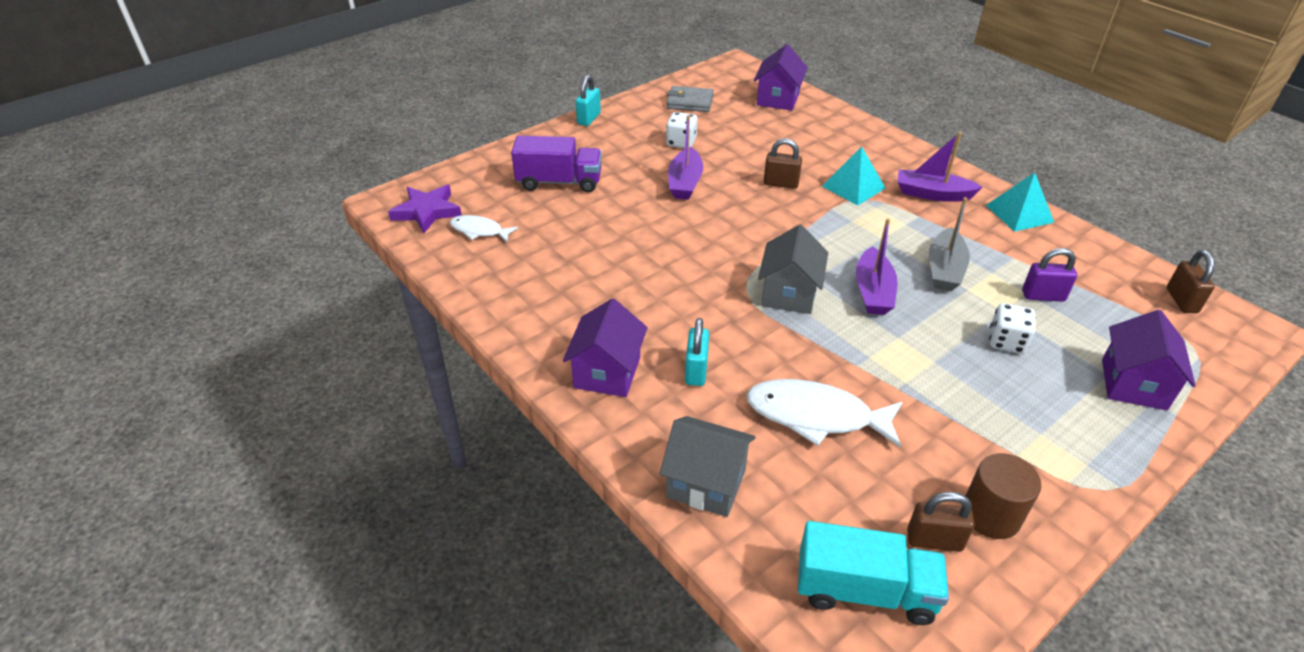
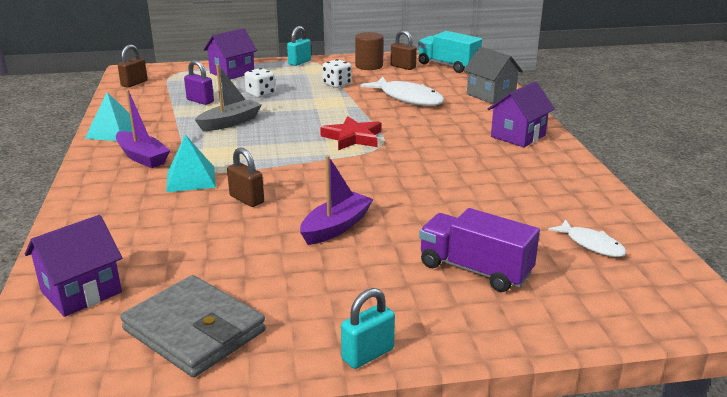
camera: 150 degrees left, 15 degrees down
(427, 211) = (654, 283): purple star -> none
(681, 142) = (284, 272): white dice -> white dice (337, 84)
(690, 102) = (194, 331): grey wallet -> grey wallet, size x1.57
(696, 370) = (458, 124): turquoise padlock -> turquoise padlock (299, 62)
(789, 293) = (353, 138): grey house -> red star
(873, 291) = (296, 125): purple boat -> none

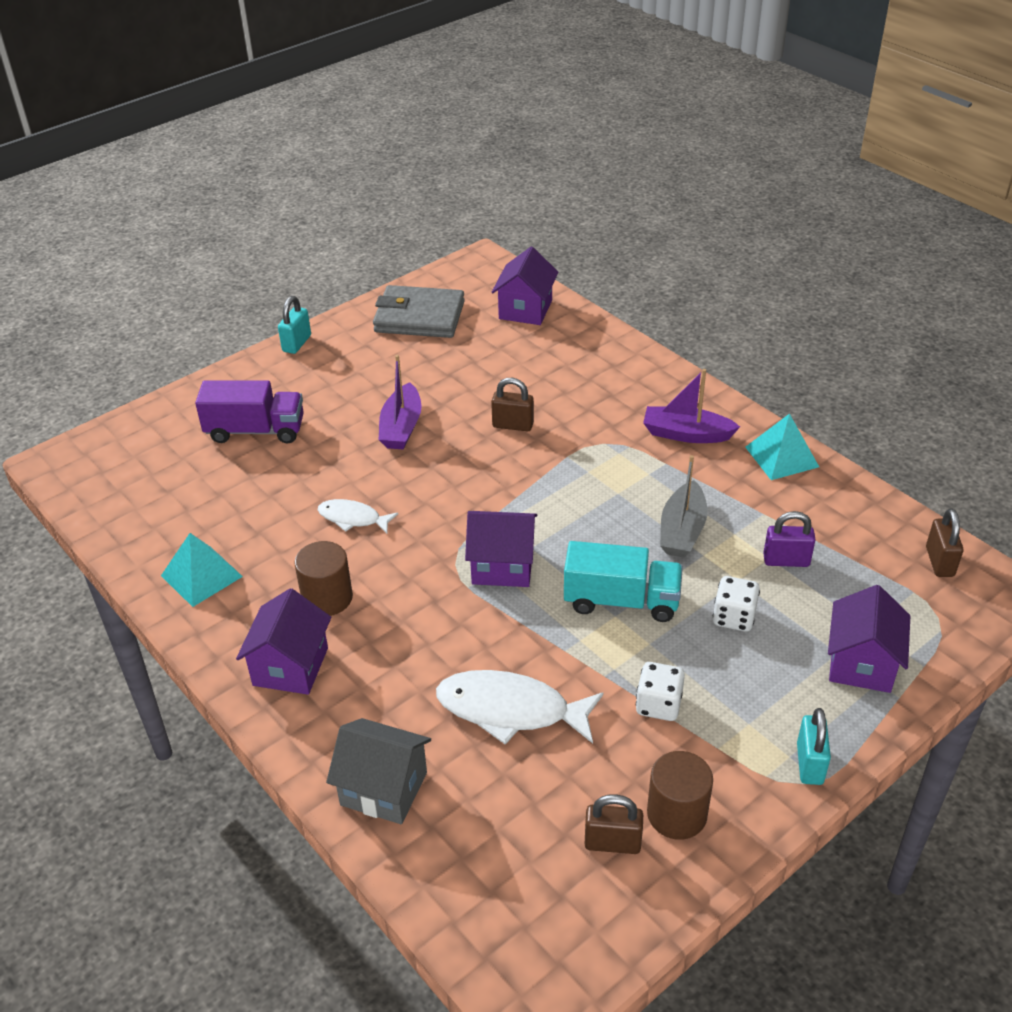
camera: 150 degrees right, 15 degrees up
(191, 179) = (596, 427): turquoise pyramid -> turquoise pyramid (202, 576)
(353, 138) = (502, 566): red star -> purple house
(448, 66) = (532, 897): turquoise truck -> turquoise truck (621, 601)
(477, 154) = (327, 598): none -> brown cylinder
(591, 244) = (160, 497): white fish -> white fish (353, 518)

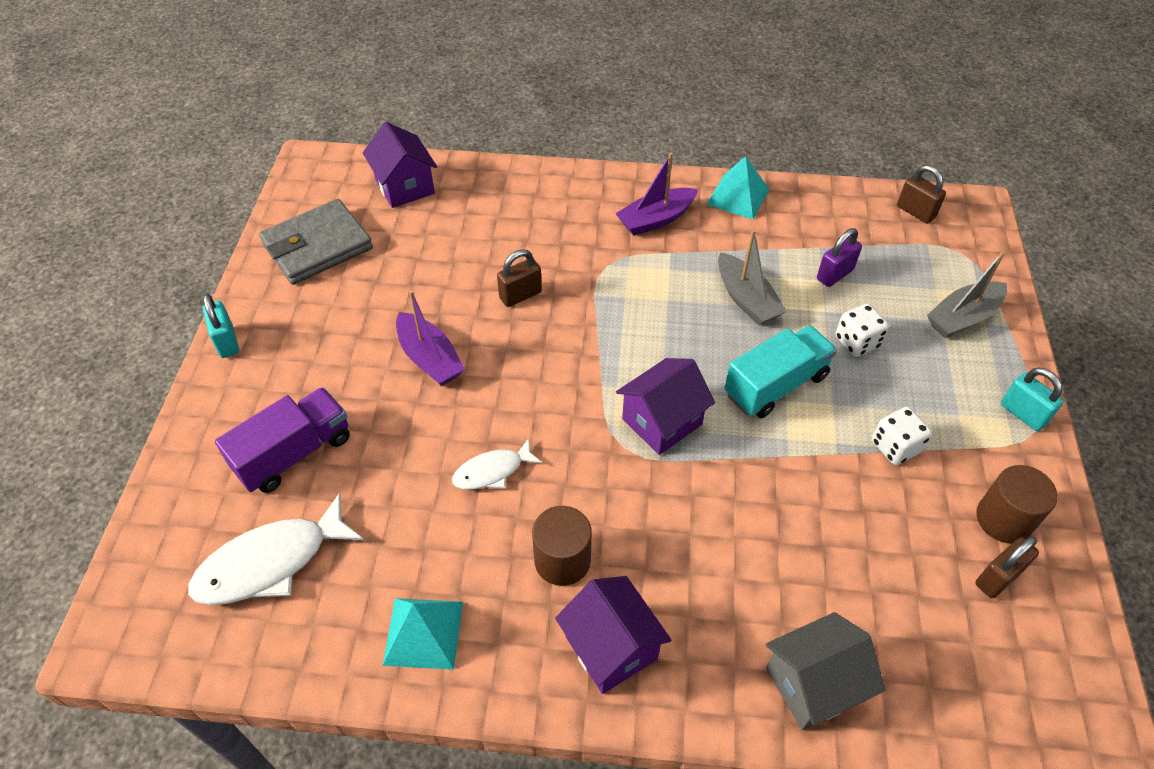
camera: 45 degrees left, 10 degrees up
(511, 710) = (814, 535): white fish -> white fish (271, 562)
(861, 663) = (962, 318): purple house -> grey boat

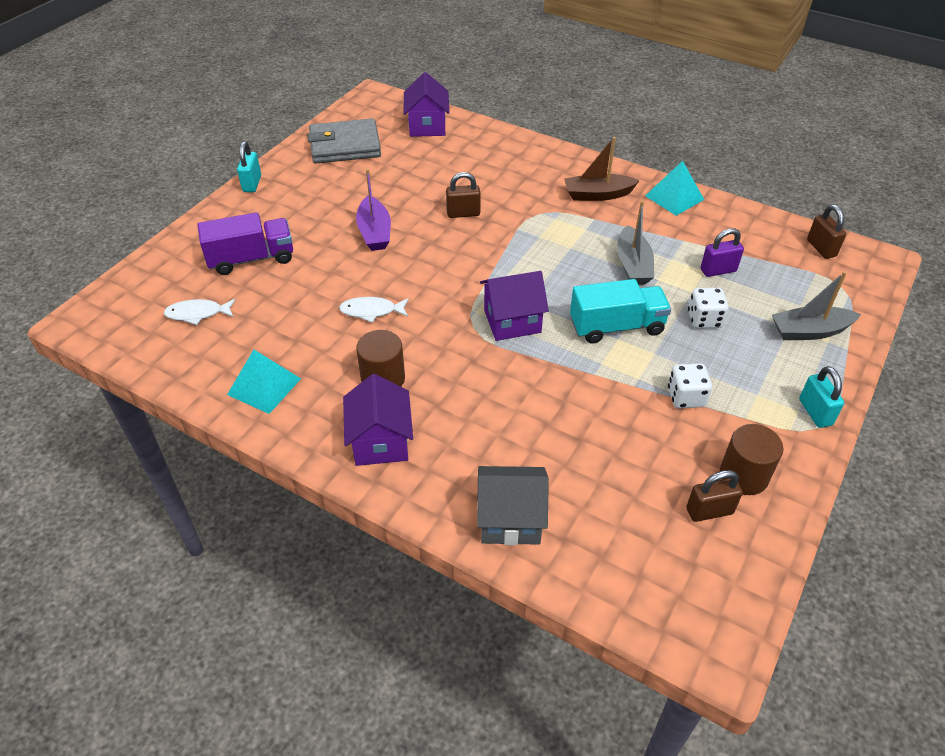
camera: 25 degrees right, 5 degrees down
(271, 562) = (198, 314): white fish -> white fish, size x0.57
(656, 219) = (597, 195): purple boat -> brown boat

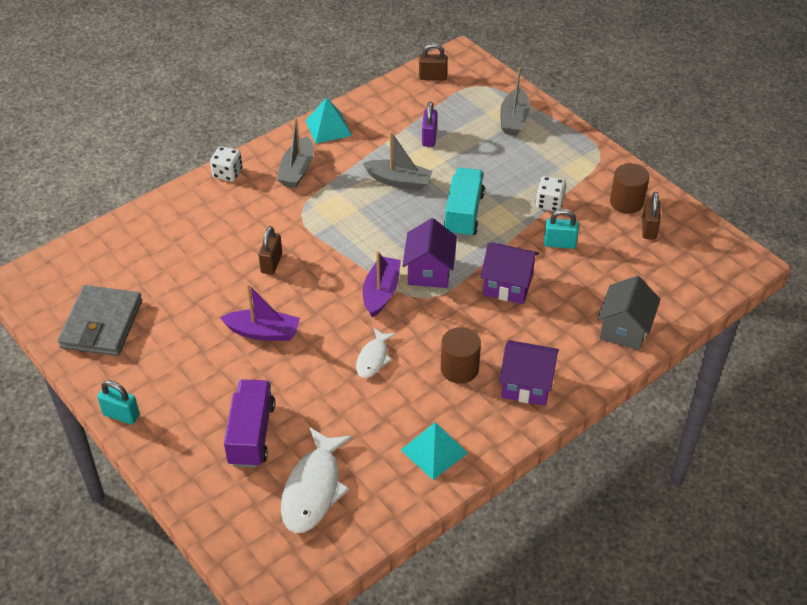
camera: 70 degrees left, 0 degrees up
(198, 314) = (313, 489): white fish -> white fish, size x1.75
(427, 126) = (111, 252): purple house -> purple house (508, 285)
(463, 294) = (381, 292): none -> purple boat
(597, 195) = (297, 170): brown boat -> grey boat
(704, 319) = (478, 165): white dice -> white dice (227, 173)
(815, 412) = (587, 148): turquoise padlock -> turquoise padlock (559, 243)

